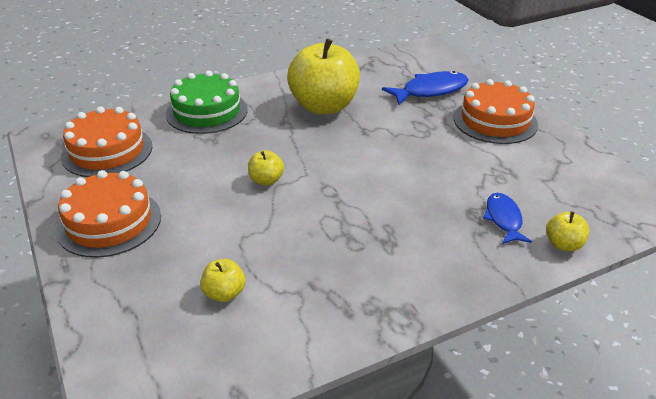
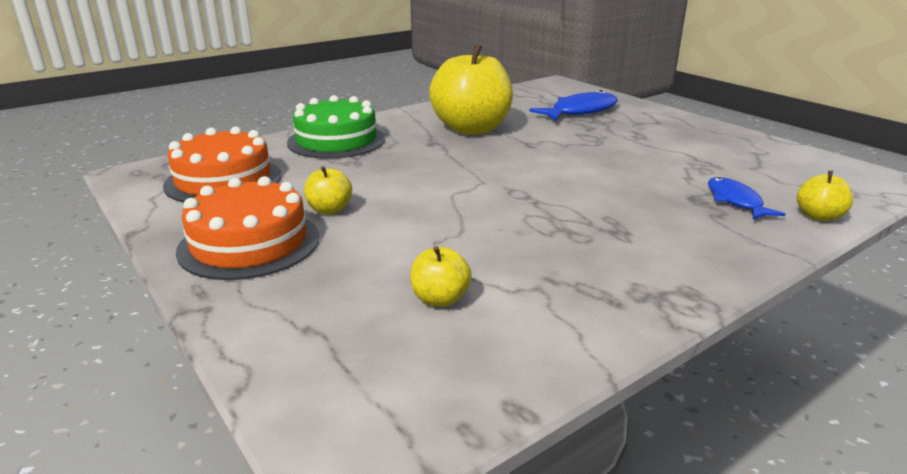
camera: 10 degrees left, 10 degrees down
(266, 180) = (438, 190): yellow apple -> yellow apple (329, 210)
(495, 121) = (664, 128): orange cake -> none

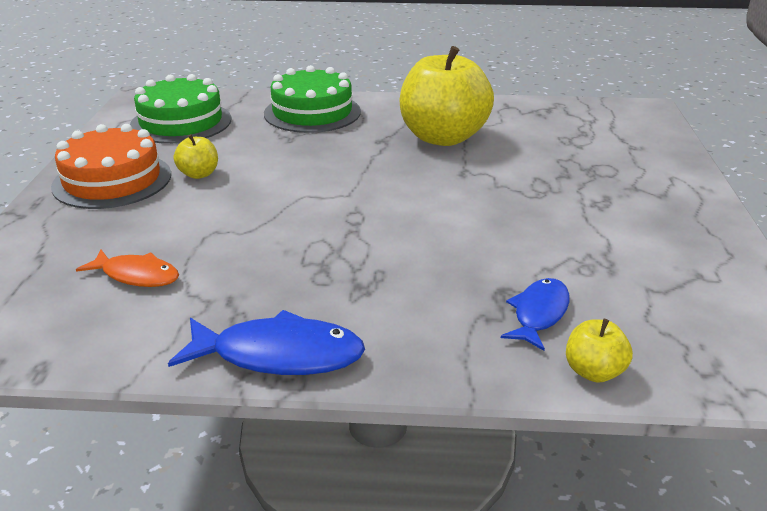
camera: 40 degrees right, 5 degrees up
(223, 180) = (181, 122): orange cake -> green cake
(440, 299) = (136, 275): yellow apple -> orange fish
(580, 111) = (596, 153): blue fish -> blue fish (279, 355)

